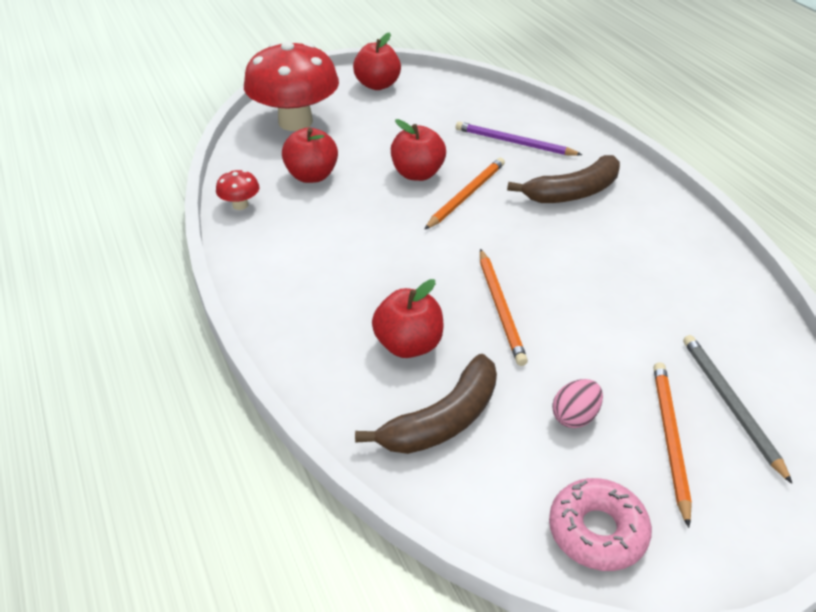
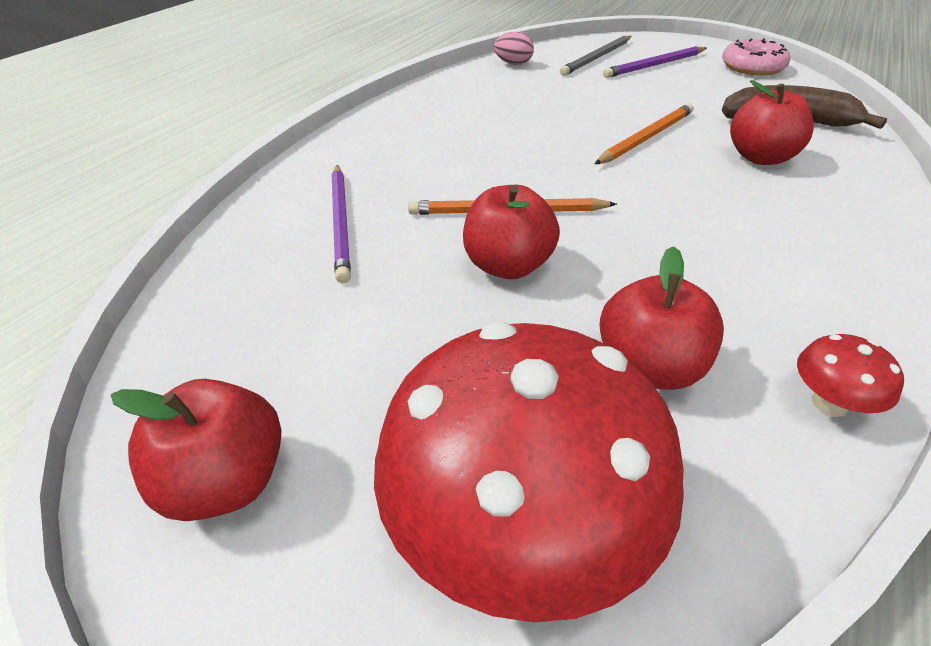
camera: 125 degrees left, 0 degrees up
(573, 192) = (418, 156): brown banana -> none
(575, 417) = (693, 88): pink egg -> pink egg (513, 64)
(669, 439) = (654, 65): orange pencil -> purple pencil

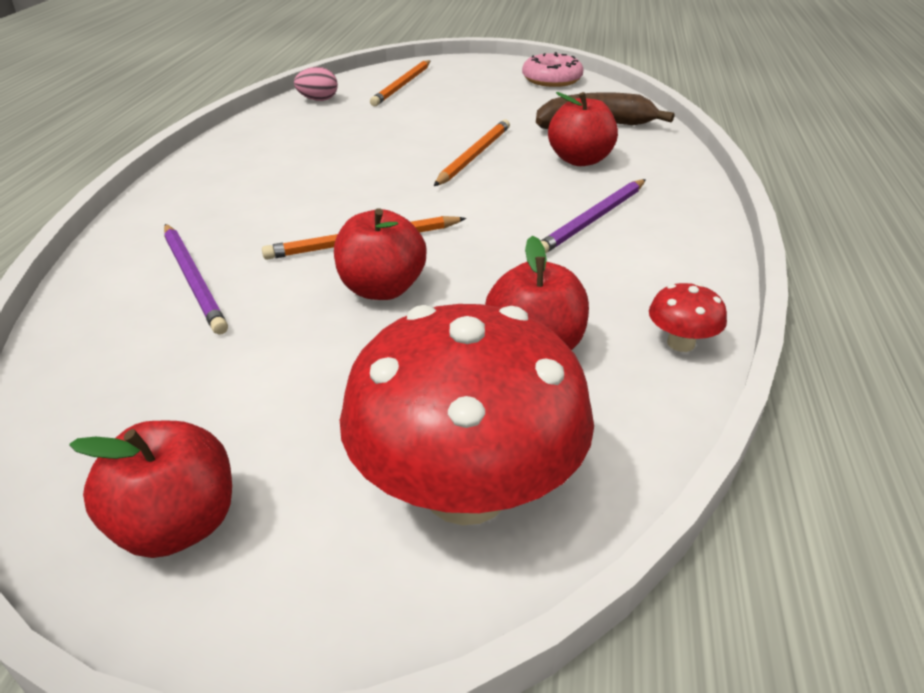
camera: 20 degrees left, 5 degrees down
(597, 58) = (402, 85): grey pencil -> orange pencil
(654, 65) = (461, 87): purple pencil -> purple pencil (593, 219)

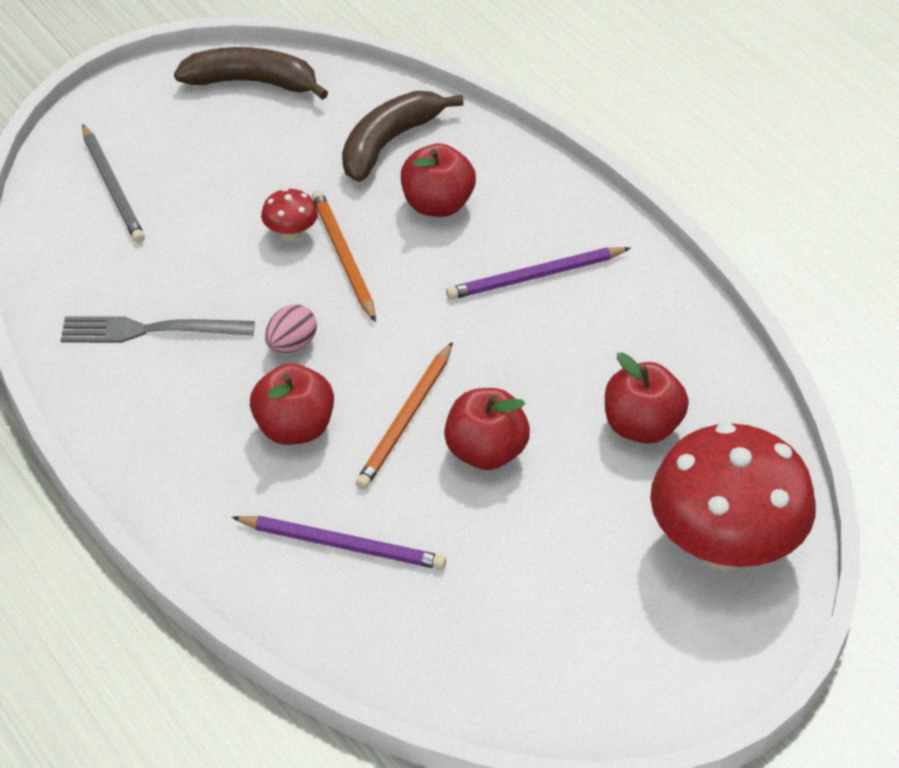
camera: 45 degrees left, 10 degrees up
(177, 525) = (620, 679): red apple -> red apple (294, 428)
(308, 136) = (149, 330): none -> grey fork
(318, 100) = (62, 268): pink egg -> pink egg (291, 345)
(402, 85) = (113, 187): orange pencil -> grey pencil
(552, 79) = (252, 83): pink donut -> brown banana
(593, 219) = (535, 276): purple pencil -> purple pencil turned 75 degrees clockwise
(681, 343) = (716, 360): red mushroom -> red mushroom (291, 233)

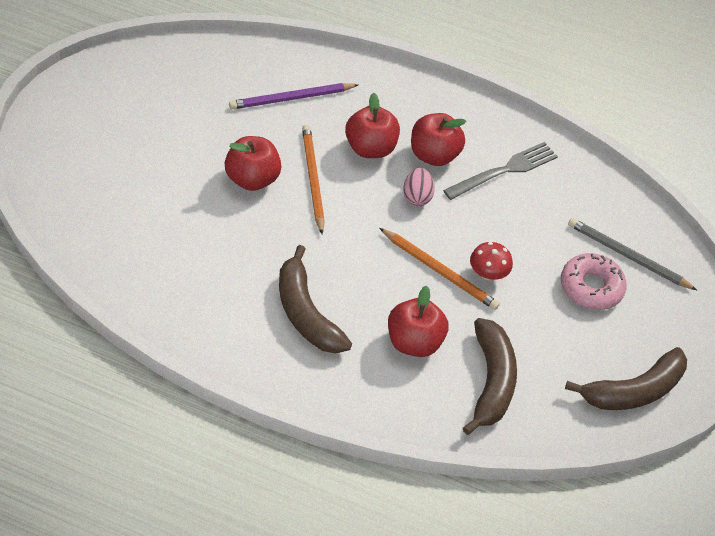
camera: 140 degrees right, 5 degrees up
(190, 176) = (591, 287): none -> pink donut
(535, 276) = (306, 313): purple pencil -> brown banana
(642, 427) = (169, 234): red apple -> red apple (433, 155)
(725, 546) = (79, 180): red mushroom -> none

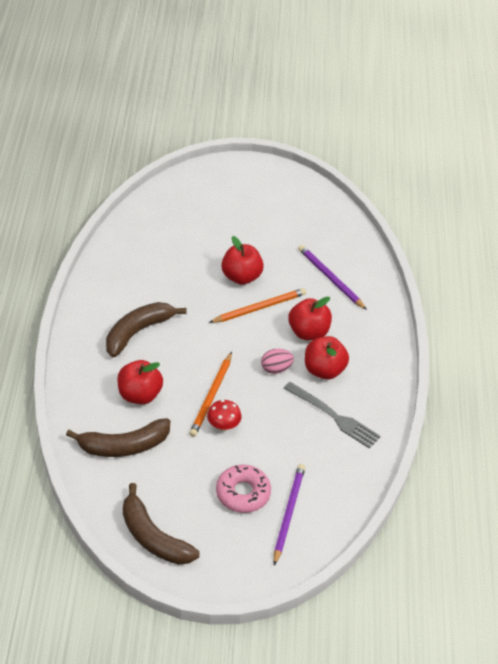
camera: 75 degrees right, 5 degrees down
(627, 256) = (288, 513): grey pencil -> purple pencil

